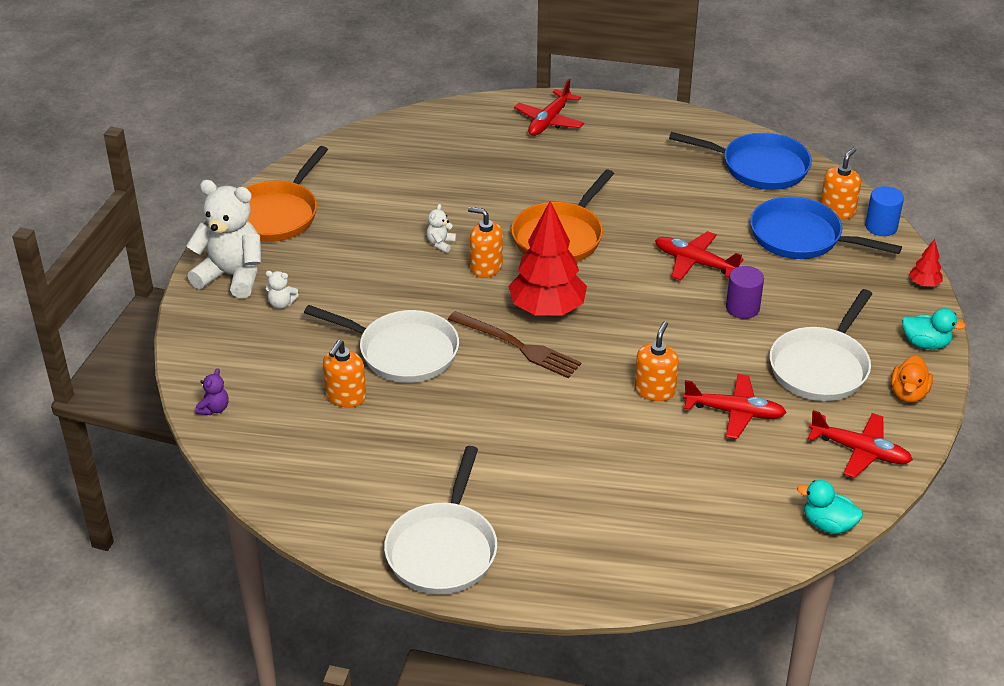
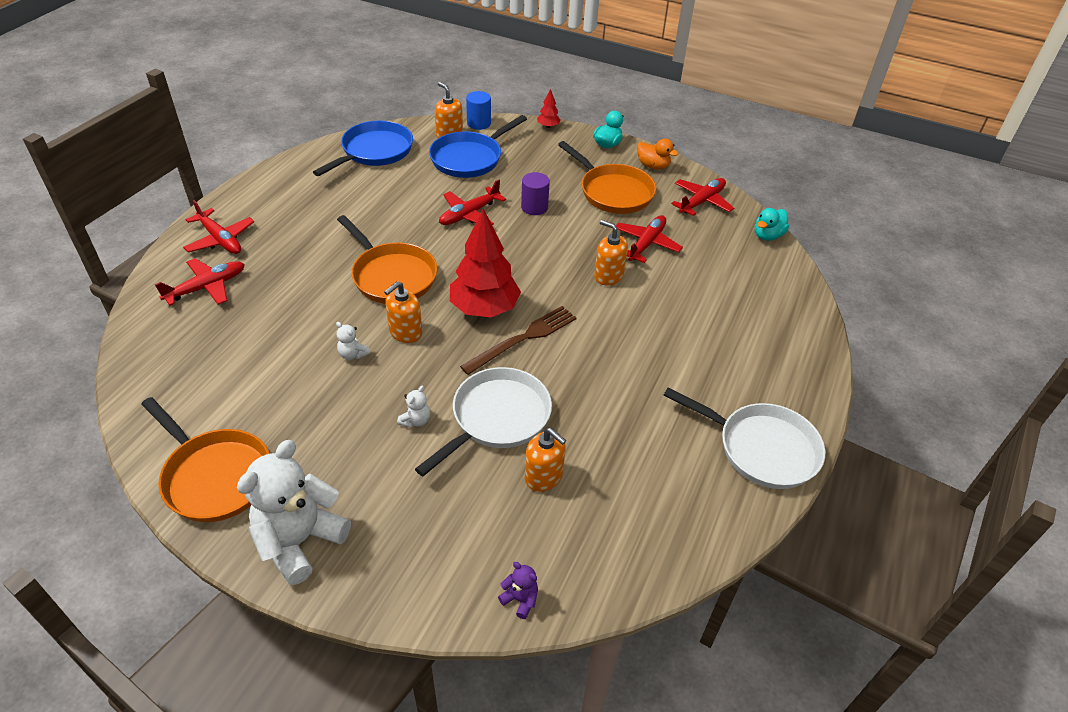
camera: 75 degrees left, 5 degrees up
(281, 304) = (374, 502): white teddy bear -> white teddy bear (415, 420)
(481, 136) = (206, 287): none -> red plane
(821, 366) = (613, 192): white pan -> orange pan

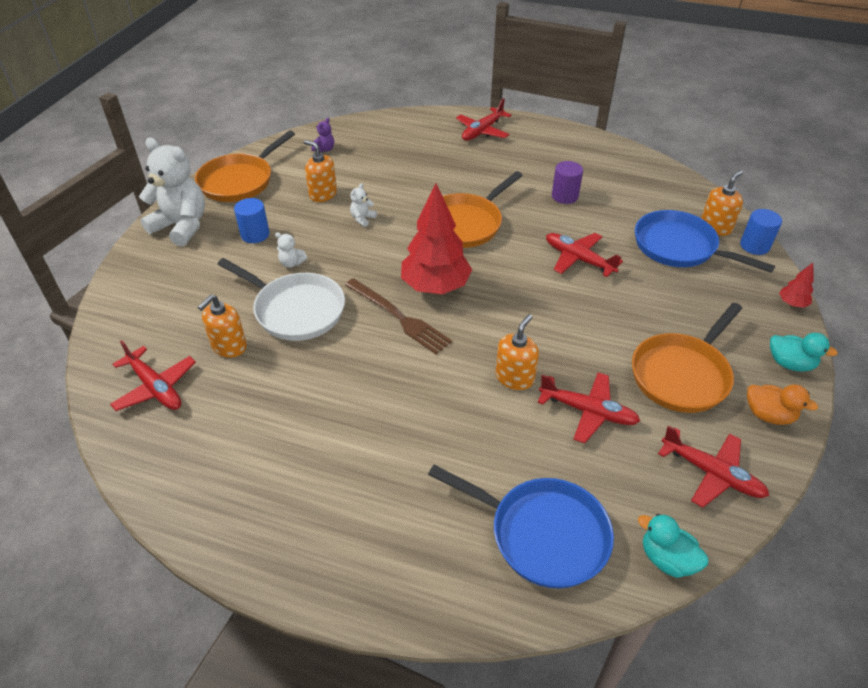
camera: 85 degrees right, 0 degrees up
(206, 287) = (424, 137): red plane -> red plane (155, 387)
(348, 456) = (255, 234): none -> blue cylinder
(374, 152) = (650, 184): blue pan -> blue pan (541, 534)
(405, 332) = (394, 242): orange soap dispenser -> orange soap dispenser (323, 194)
(520, 599) = (110, 342): purple teddy bear -> purple teddy bear (324, 149)
(534, 207) = (614, 306): purple cylinder -> purple cylinder (564, 196)
(653, 166) = (768, 415): orange duck -> orange duck turned 90 degrees counterclockwise
(761, 448) = (257, 525): white pan -> none

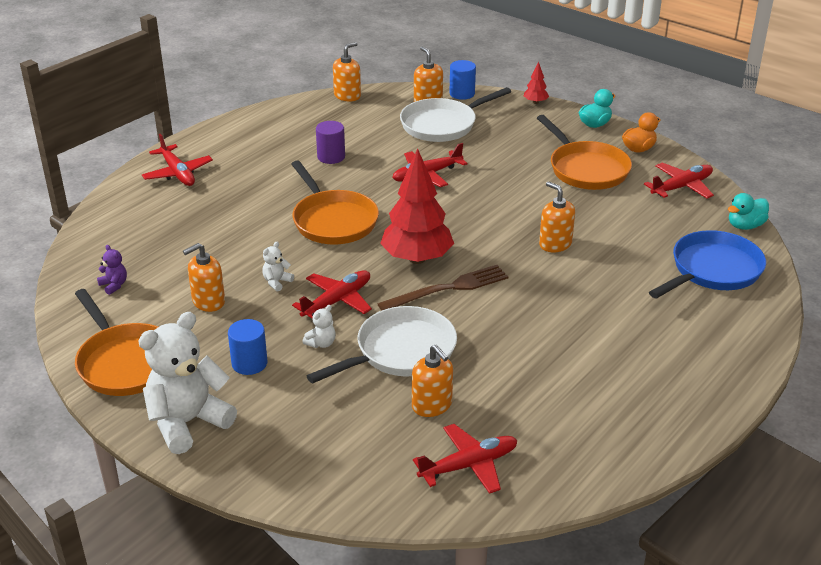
camera: 70 degrees left, 10 degrees down
(362, 219) = (277, 282): white teddy bear -> white teddy bear turned 75 degrees clockwise
(587, 411) = (606, 220): red plane -> red plane (337, 301)
(677, 177) = (347, 96): none -> orange soap dispenser
(680, 247) = (442, 125): blue pan -> white pan

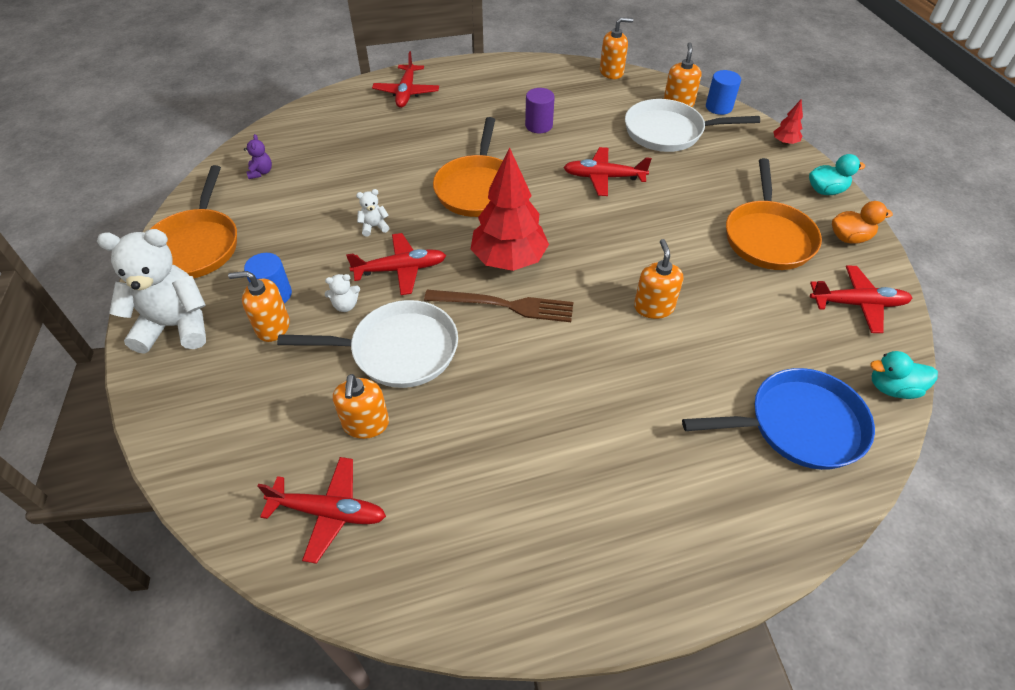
camera: 35 degrees right, 15 degrees up
(208, 301) = (307, 220): orange soap dispenser -> orange soap dispenser (272, 326)

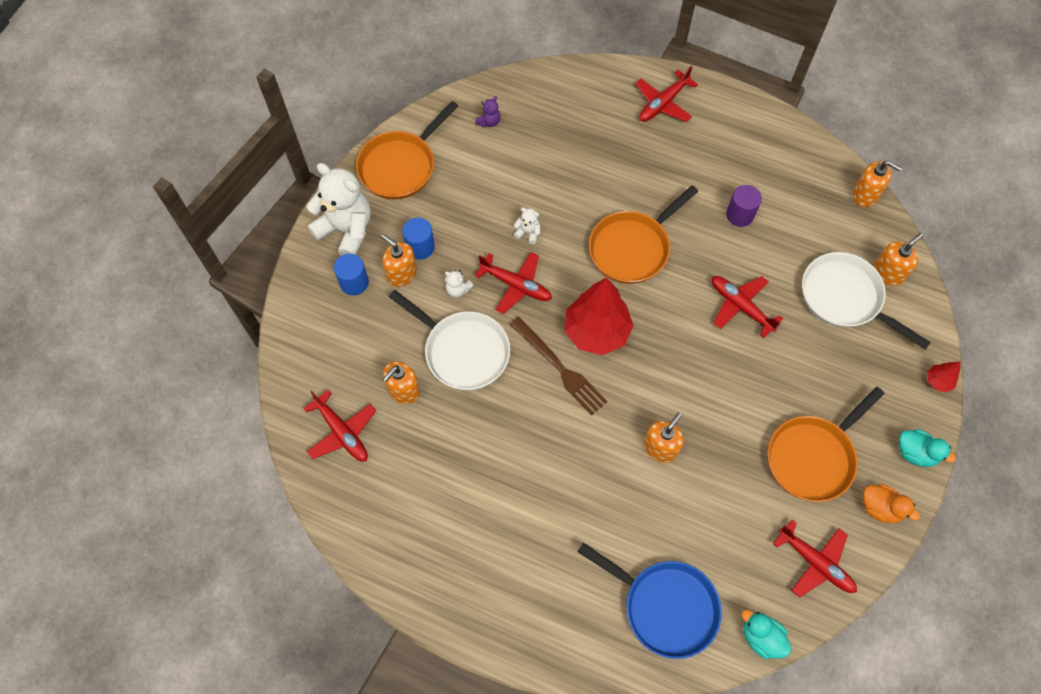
camera: 40 degrees right, 15 degrees up
(718, 107) = (922, 302): blue cylinder -> blue cylinder (354, 282)

